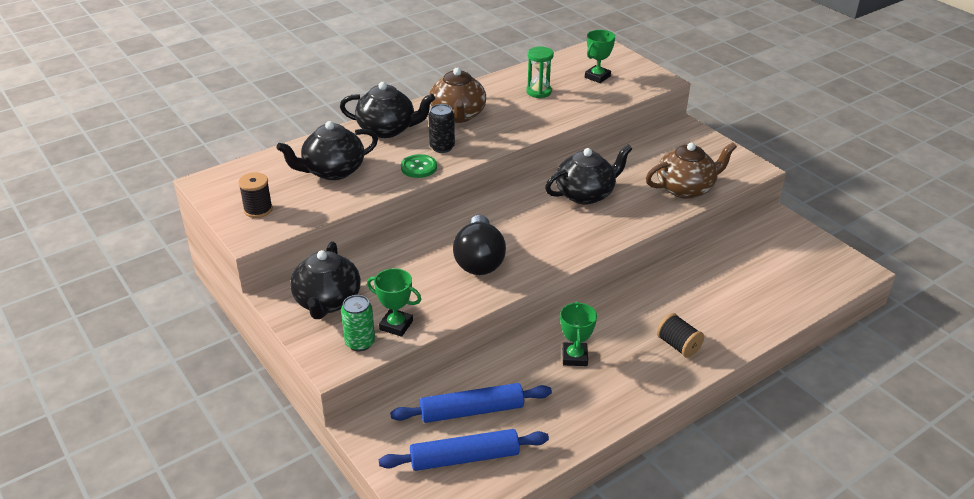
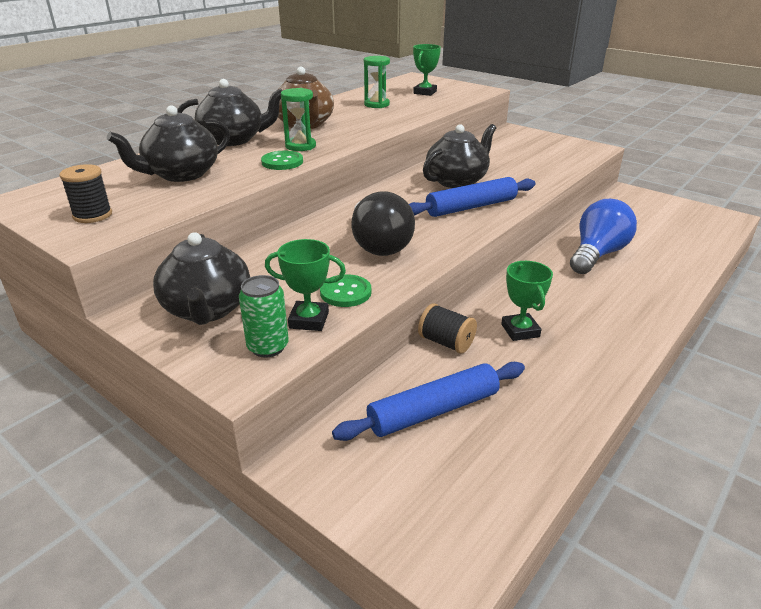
camera: 15 degrees left, 5 degrees down
(432, 305) = (345, 292): none -> green button
(442, 147) = (300, 146): black can -> green hourglass
(464, 457) = (454, 472): blue rolling pin -> blue rolling pin (471, 207)
(678, 345) = (619, 301): black spool -> black spool (446, 342)
(686, 188) = (548, 167): brown teapot -> none
(692, 292) = (597, 254): none -> blue light bulb

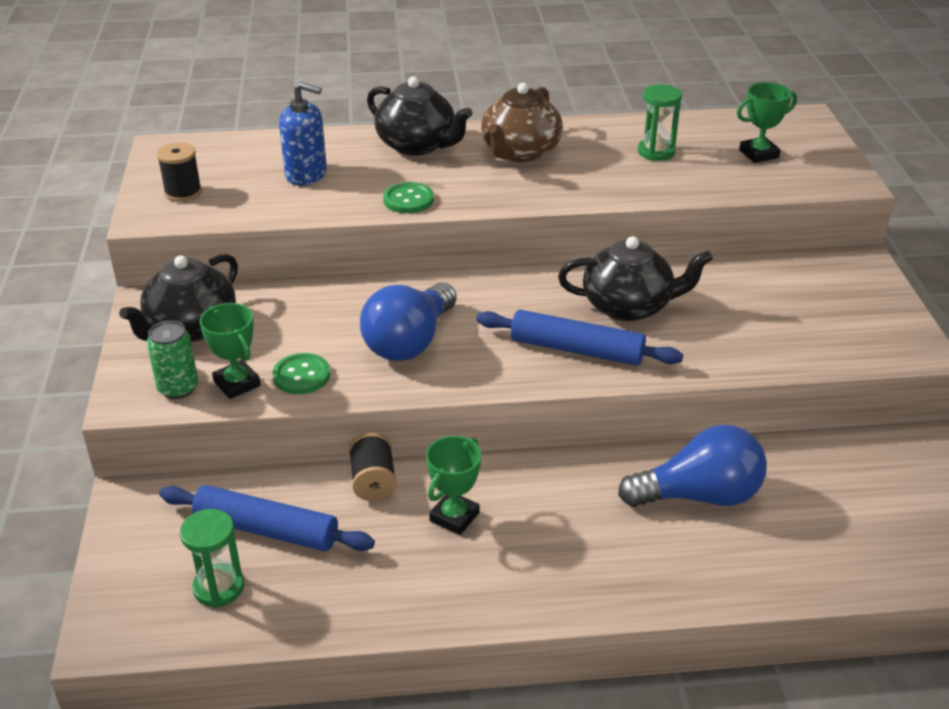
camera: 45 degrees right, 5 degrees up
(181, 174) = (306, 174): black teapot -> blue soap dispenser
(300, 146) = (461, 184): green hourglass -> green hourglass (219, 587)
(378, 244) = (409, 342): black light bulb -> blue light bulb

